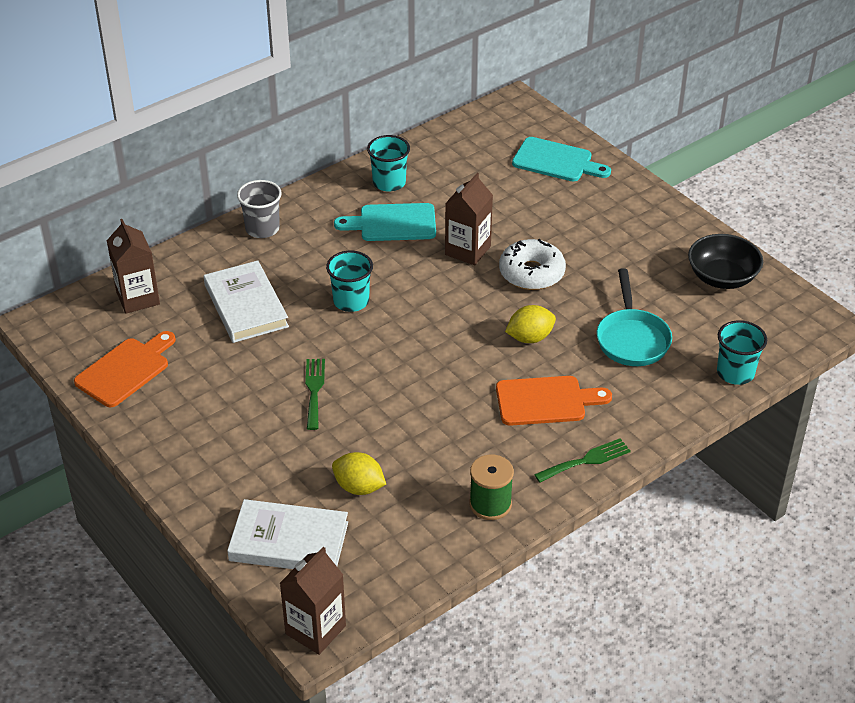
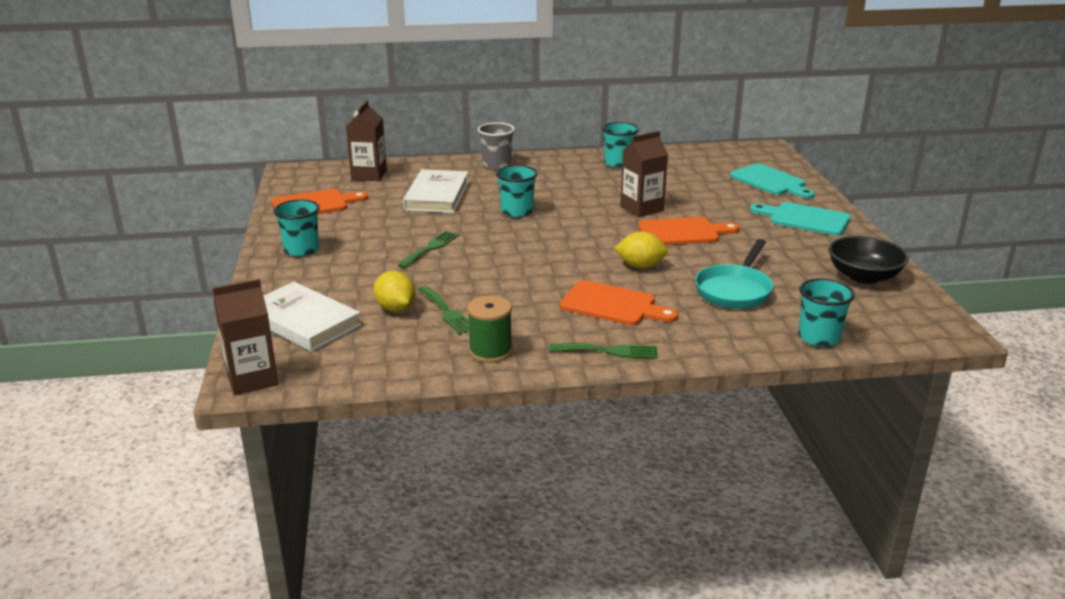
camera: 30 degrees right, 15 degrees down
(186, 446) = (301, 250): none -> turquoise cup
(392, 223) = (597, 183): turquoise cutting board -> turquoise cutting board (805, 219)
(410, 472) = (447, 312): none -> green fork
(531, 273) = (683, 232): white donut -> orange cutting board

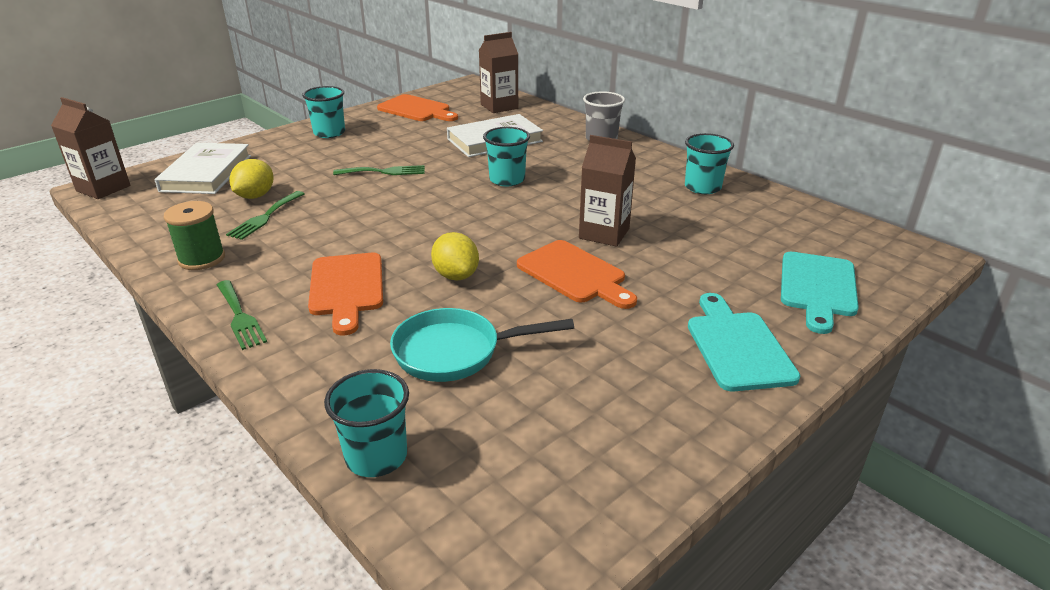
camera: 55 degrees right, 5 degrees up
(863, 276) = (610, 449): black bowl -> none

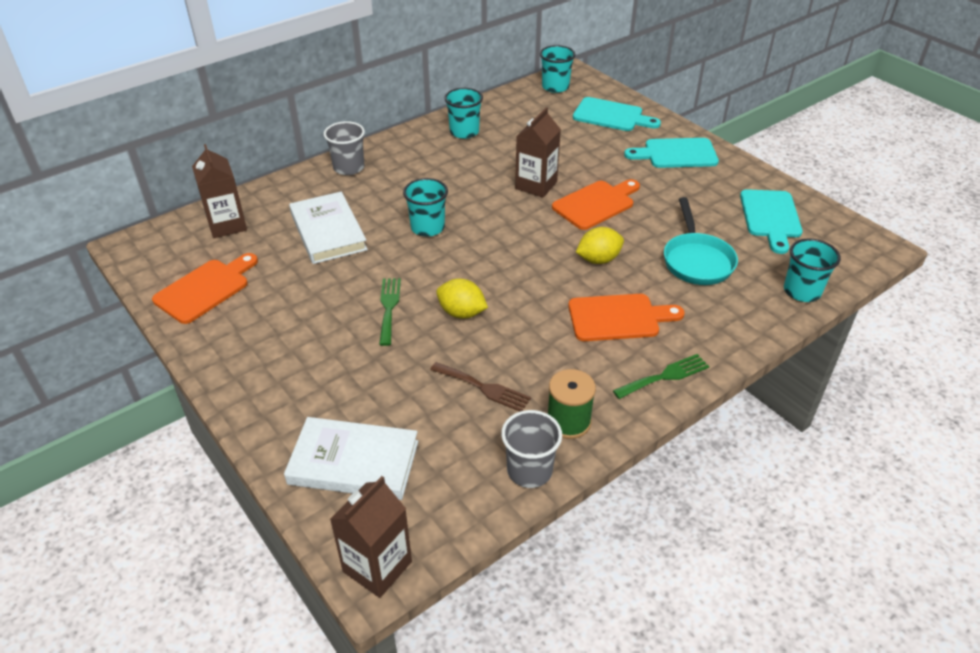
camera: 85 degrees left, 10 degrees up
(154, 241) = (529, 470): none -> grey cup
(255, 196) = (430, 404): yellow lemon -> yellow lemon (461, 313)
(265, 217) = (484, 388): green fork -> brown fork
(329, 133) = (255, 361): turquoise cup -> turquoise cup (555, 87)
(579, 441) = (770, 217): none -> turquoise cutting board

